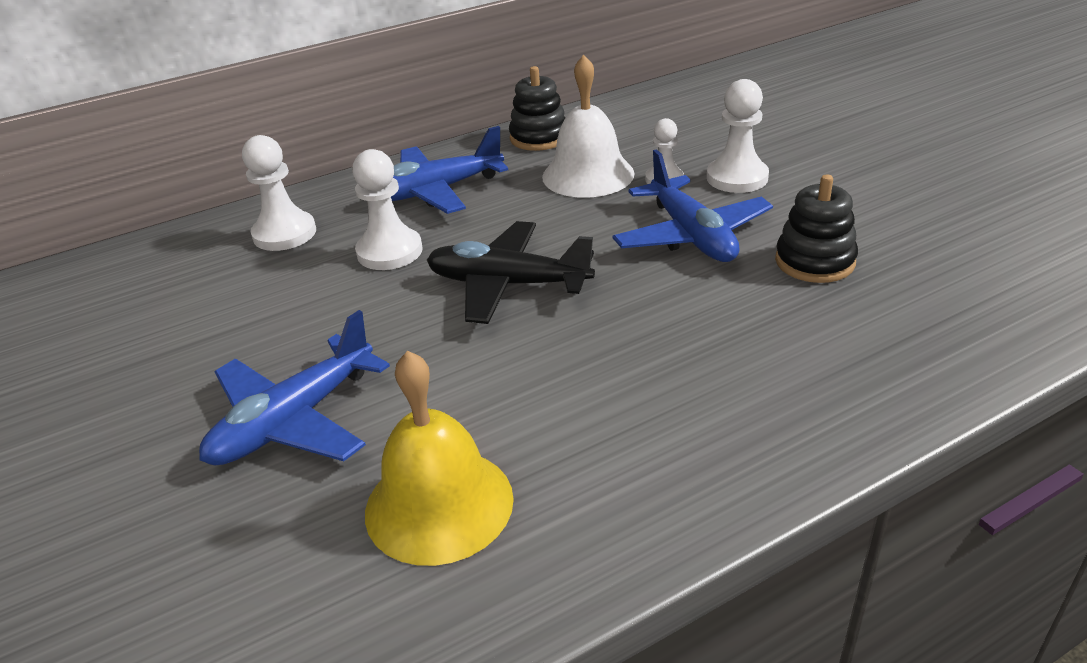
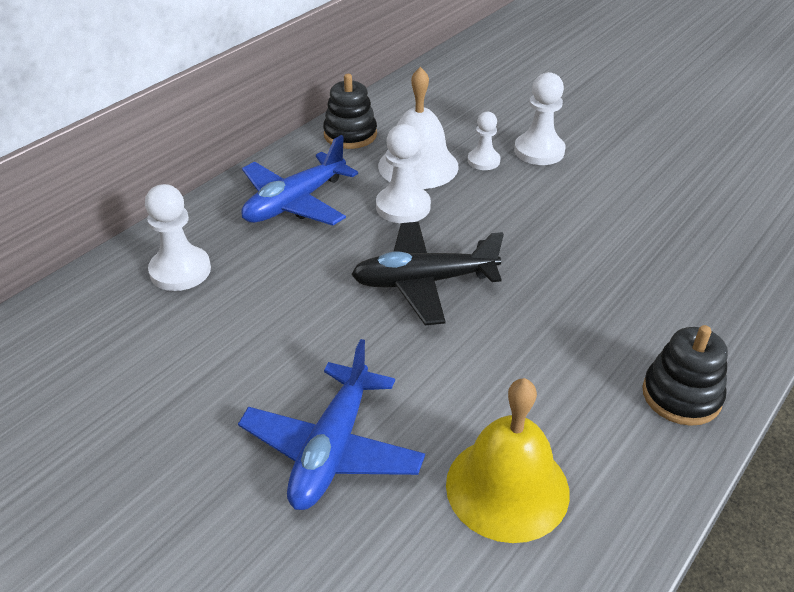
camera: 25 degrees left, 5 degrees up
(389, 252) = (297, 270): white pawn -> white pawn (403, 207)
(691, 235) = (538, 209): blue plane -> none
(814, 261) = (642, 216): black stacking toy -> black stacking toy (681, 395)

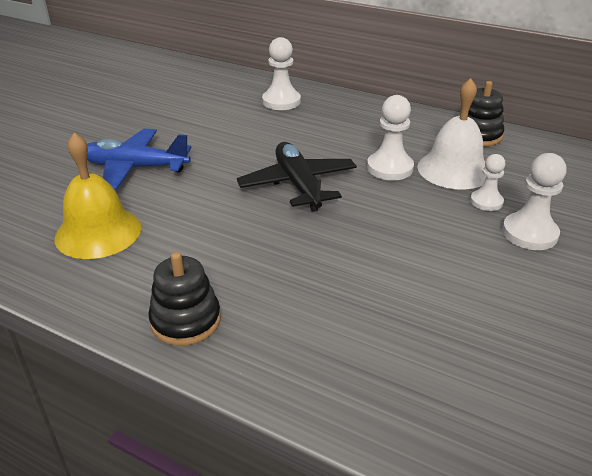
camera: 80 degrees right, 5 degrees down
(295, 202) = (371, 126): blue plane -> none

